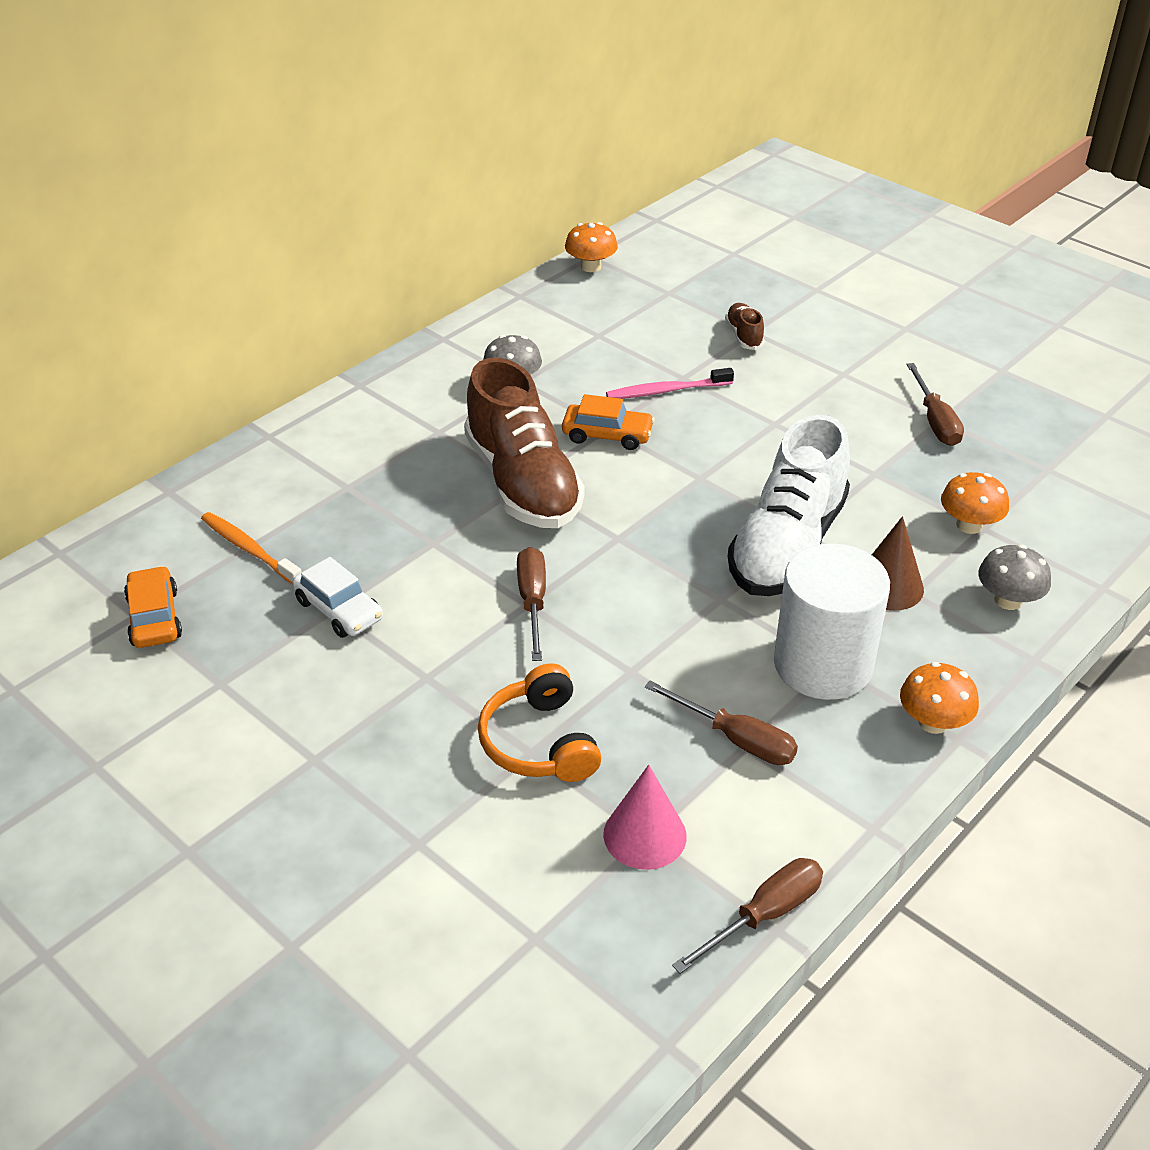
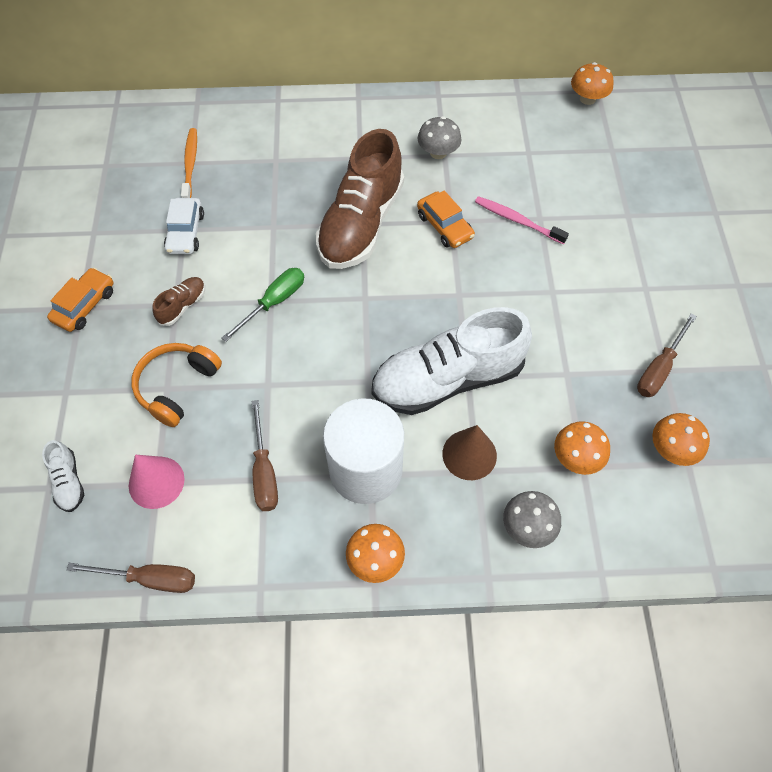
camera: 45 degrees right, 20 degrees up
(154, 618) = (110, 173): orange car -> orange car (85, 305)
(533, 602) = (274, 302): brown screwdriver -> green screwdriver
(550, 914) = (68, 482): none -> white shoe
(744, 336) = (618, 214): brown shoe -> brown shoe (182, 306)
(1024, 468) = (672, 449): none -> orange mushroom

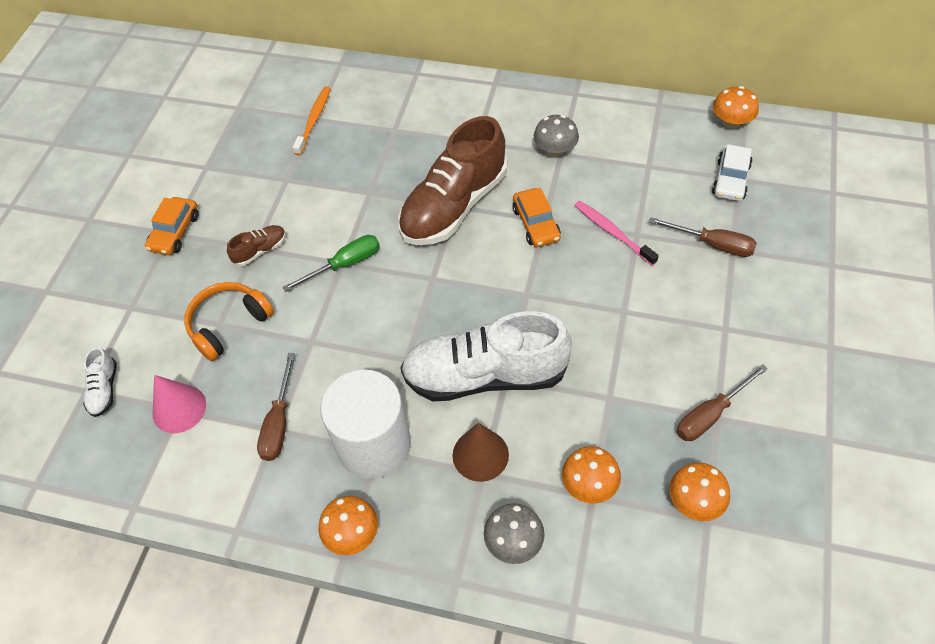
camera: 20 degrees right, 5 degrees down
(85, 305) = (175, 232): orange car -> orange car turned 150 degrees clockwise
(150, 579) = (142, 496): brown screwdriver -> brown screwdriver (713, 244)
(186, 232) = (287, 183): white car -> white car (730, 179)

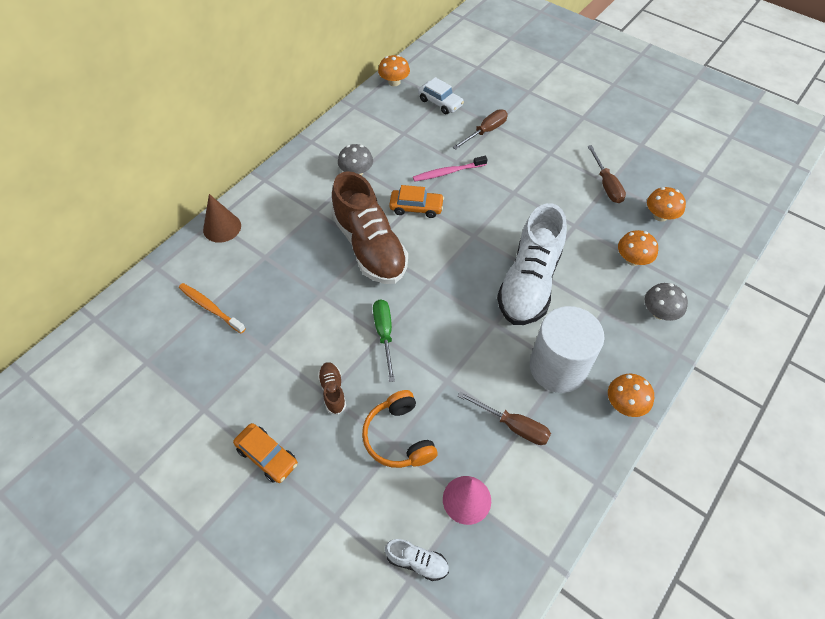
camera: 70 degrees left, 0 degrees up
(480, 455) = (590, 307): brown cone -> brown cone (222, 227)

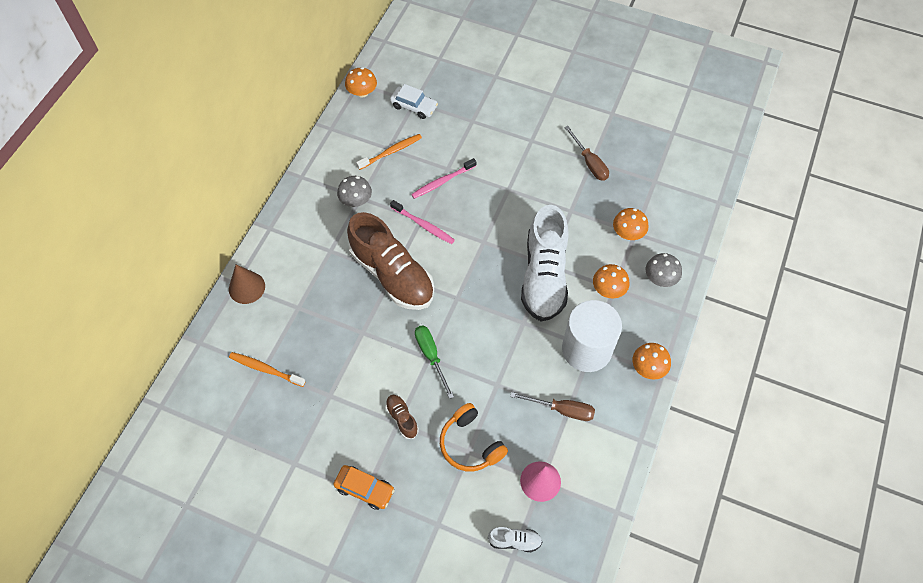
camera: 15 degrees left, 5 degrees up
(405, 137) = (391, 152): none -> orange toothbrush
(416, 207) = (423, 225): orange car -> pink toothbrush
(485, 131) = (466, 130): brown screwdriver -> none
(660, 216) = (643, 184): orange mushroom -> orange mushroom (608, 289)

